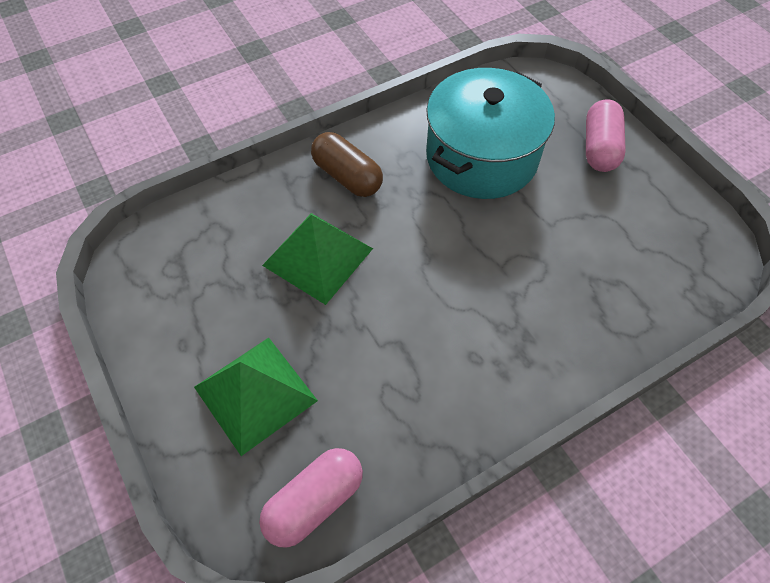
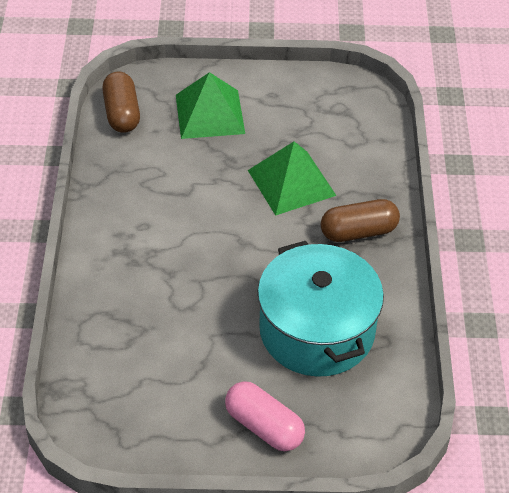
camera: 120 degrees right, 10 degrees down
(314, 502) = (122, 113): pink capsule -> brown capsule

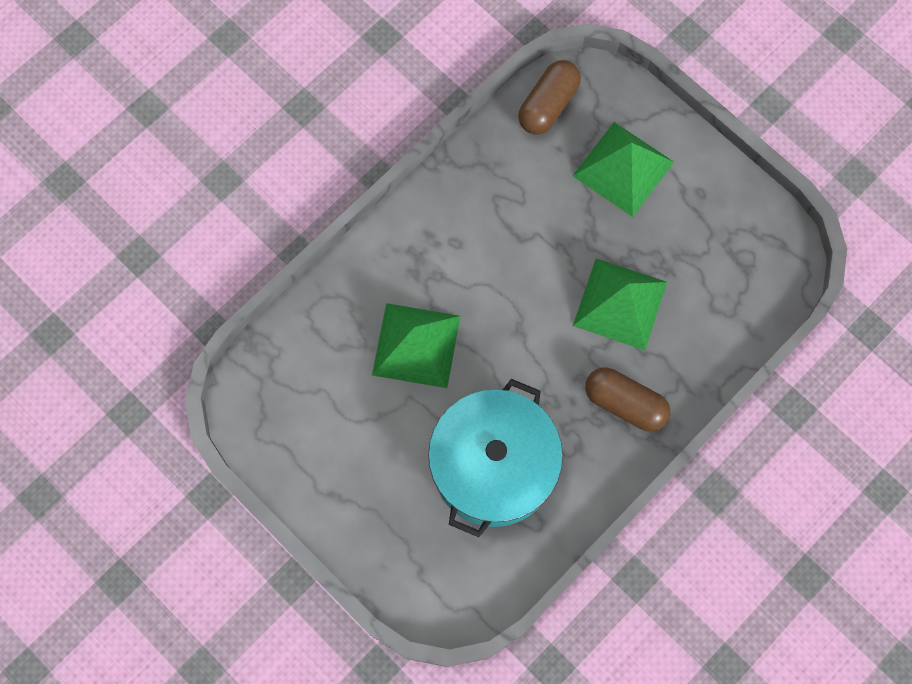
camera: 45 degrees right, 25 degrees up
(182, 302) = (416, 345): none -> green pyramid
(264, 426) = (369, 513): pink capsule -> none

